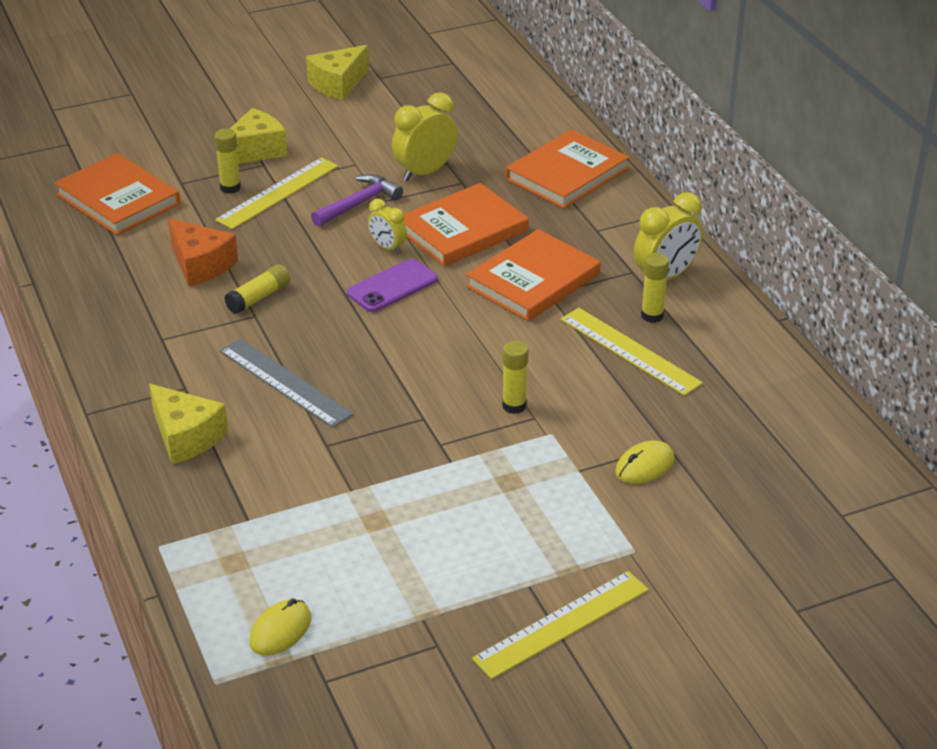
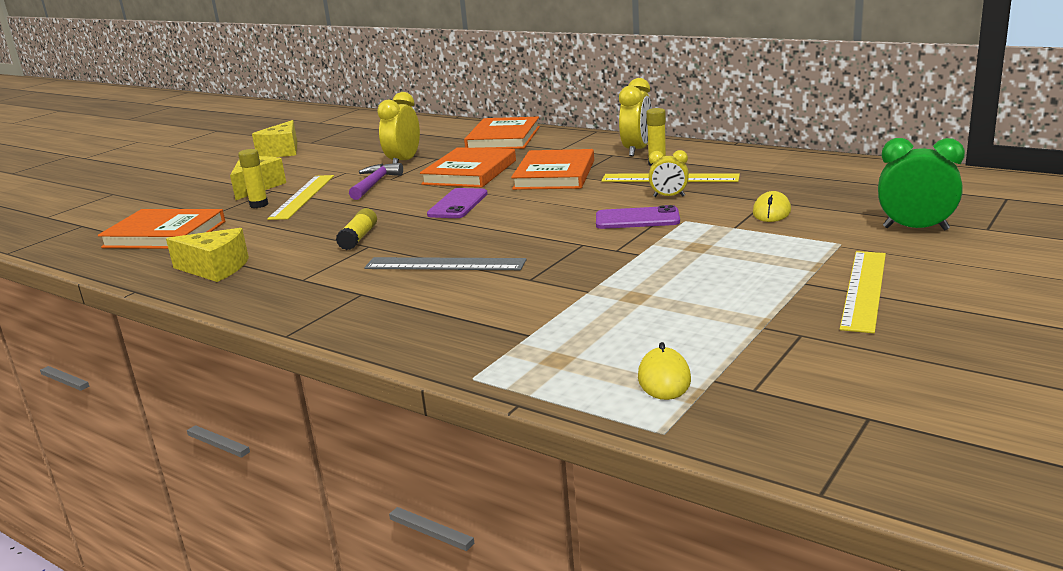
camera: 30 degrees left, 15 degrees down
(186, 437) = (402, 315): yellow cheese -> yellow cheese (215, 269)
(201, 265) = (285, 239): orange cheese -> none
(387, 248) = (427, 192): yellow clock -> yellow clock (669, 196)
(514, 406) = (637, 219): yellow glue stick -> purple phone
(732, 570) = (915, 228): none -> green clock

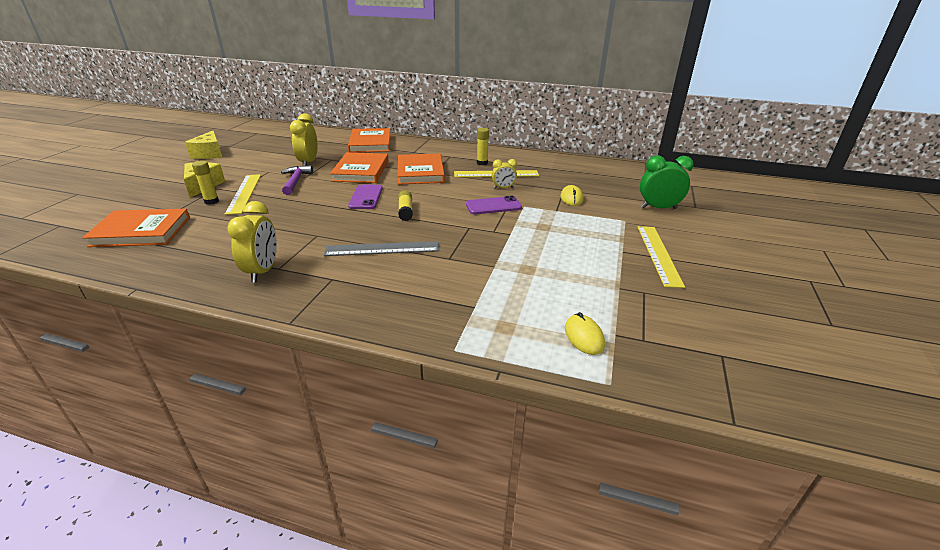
camera: 20 degrees left, 10 degrees up
(215, 269) = (200, 262): yellow cheese -> none
(359, 238) = (306, 228): yellow glue stick -> yellow glue stick (405, 211)
(637, 150) = (464, 153): yellow clock -> yellow clock (263, 271)

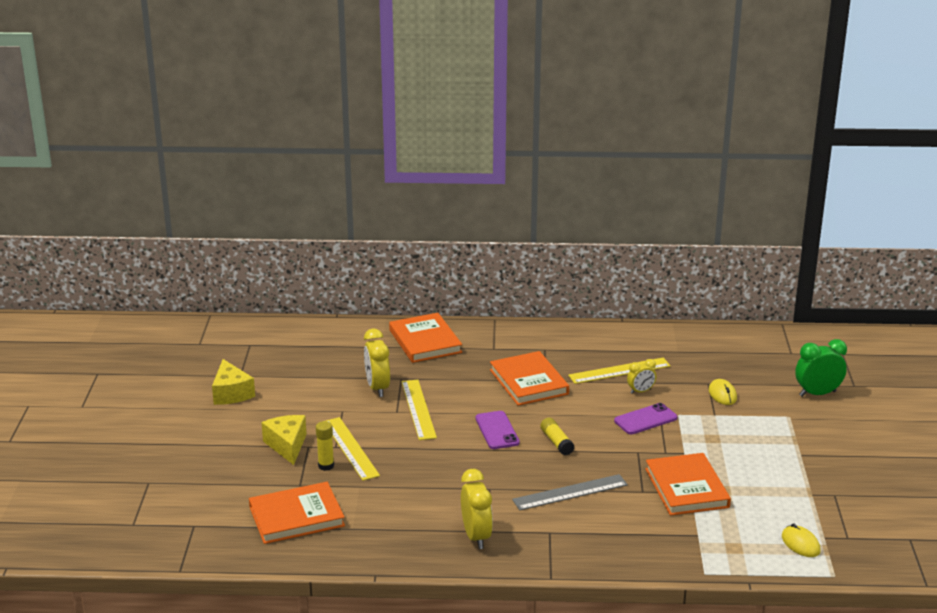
camera: 15 degrees left, 5 degrees down
(296, 181) = (392, 420): purple hammer -> none
(361, 171) = (455, 391): orange book -> orange book (686, 488)
(482, 163) = (591, 355): yellow glue stick -> none
(658, 254) = (834, 453): yellow ruler -> yellow ruler (418, 409)

